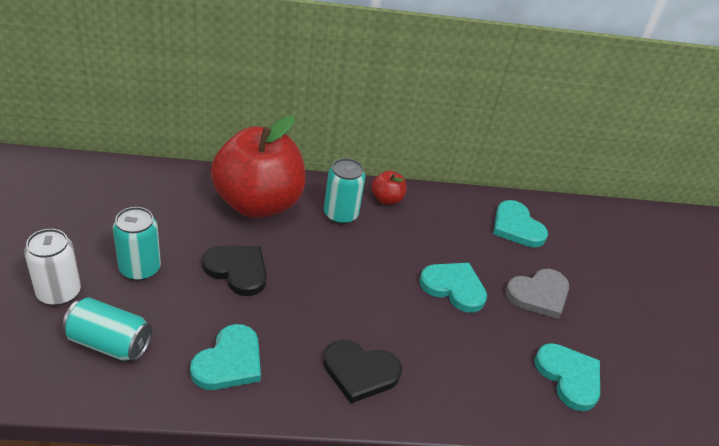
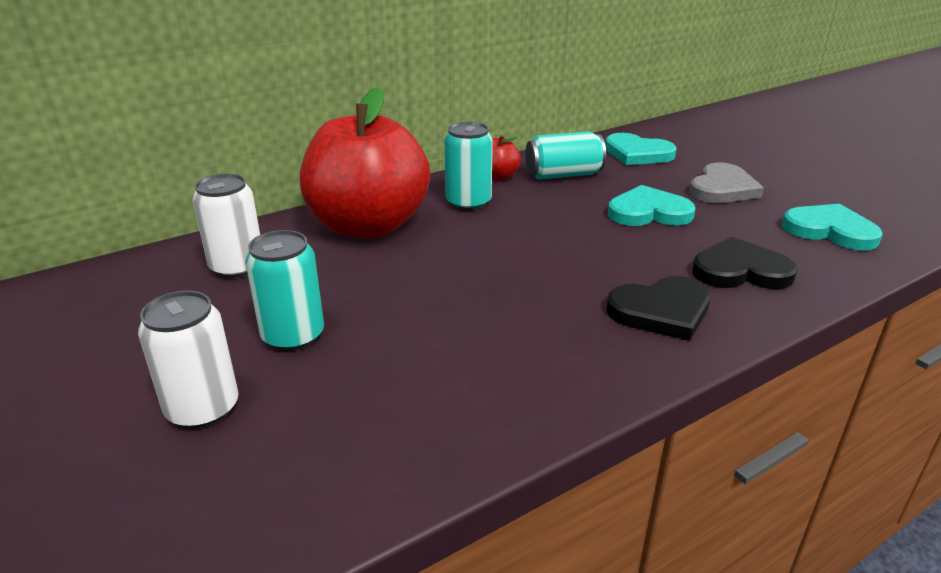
camera: 25 degrees left, 10 degrees down
(109, 343) = (342, 426): turquoise can -> turquoise can (563, 175)
(157, 199) = (237, 267): none -> white can
(229, 362) = (516, 370): turquoise heart -> none
(237, 270) = (418, 288): black heart -> black heart (740, 270)

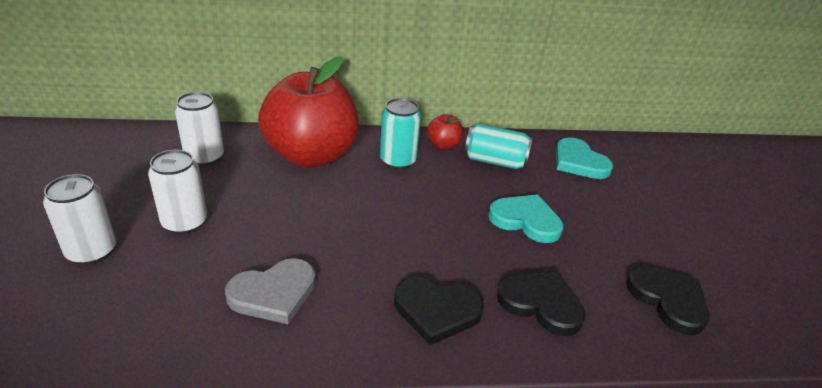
camera: 25 degrees right, 5 degrees up
(293, 336) = (184, 222): turquoise can -> white can
(722, 188) = (616, 221): grey heart -> grey heart (273, 293)
(830, 231) = (668, 300): turquoise heart -> black heart

